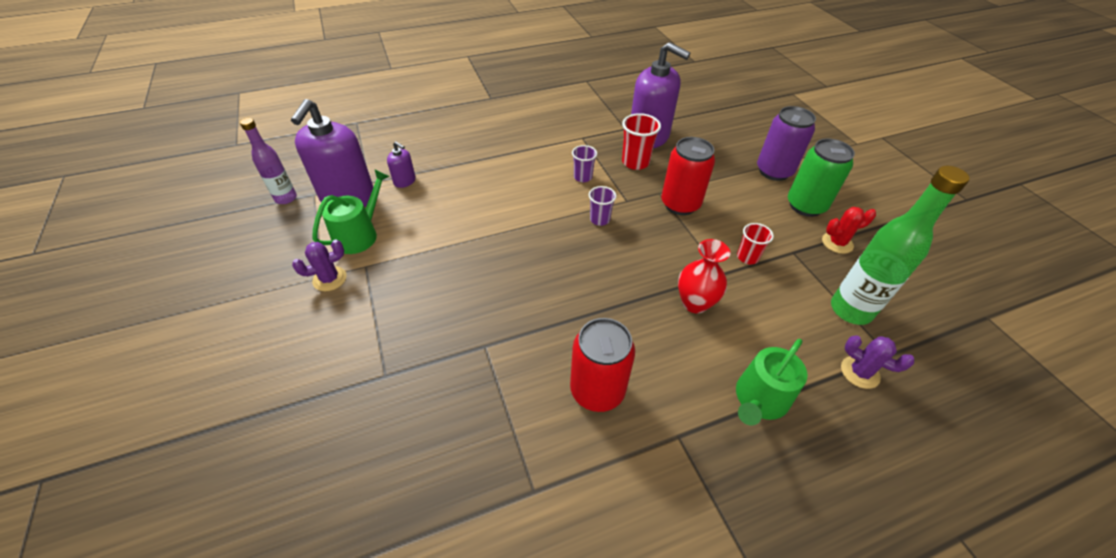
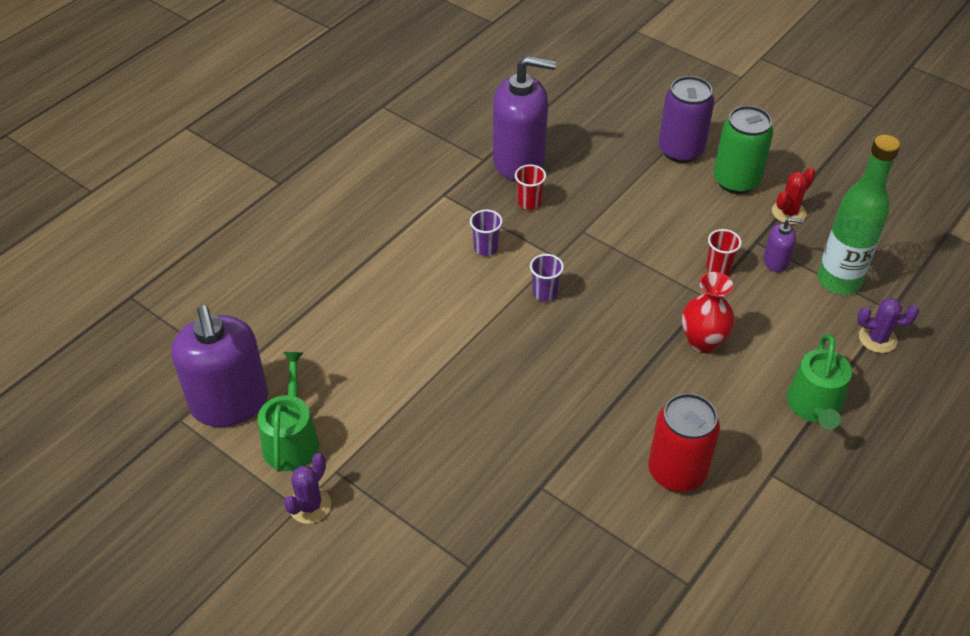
camera: 30 degrees left, 0 degrees up
(286, 198) = (149, 441): purple bottle -> none
(405, 181) = (280, 349): purple soap dispenser -> purple soap dispenser (775, 261)
(635, 162) = (529, 202): red cup -> red cup, size x0.65
(680, 204) = (614, 235): red can -> none

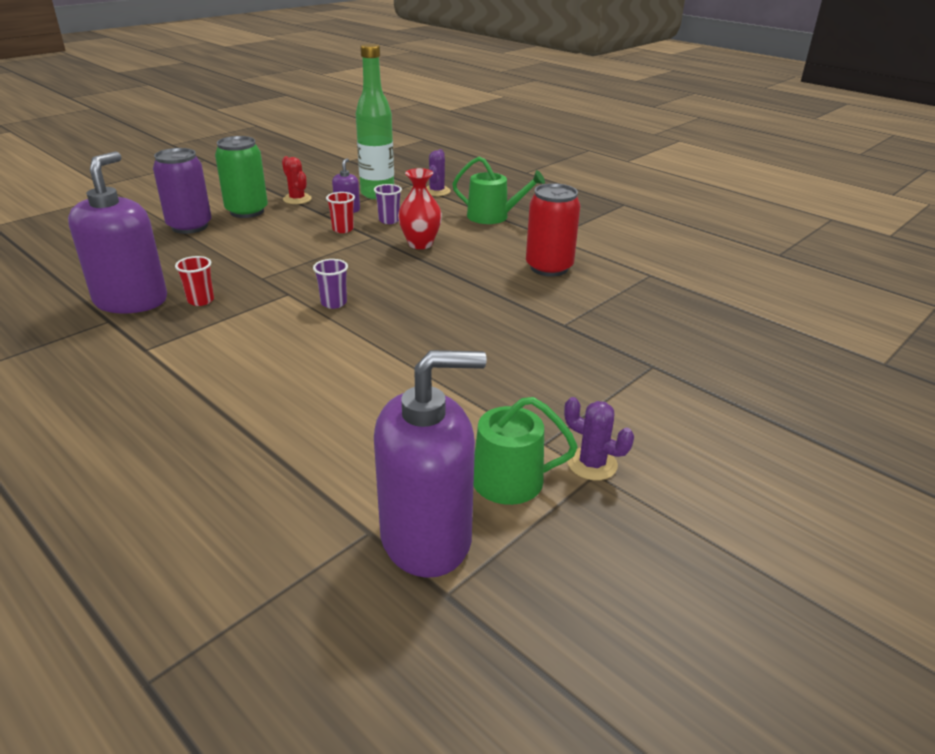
camera: 85 degrees left, 15 degrees down
(486, 248) = (252, 329): purple cup -> purple cup (389, 220)

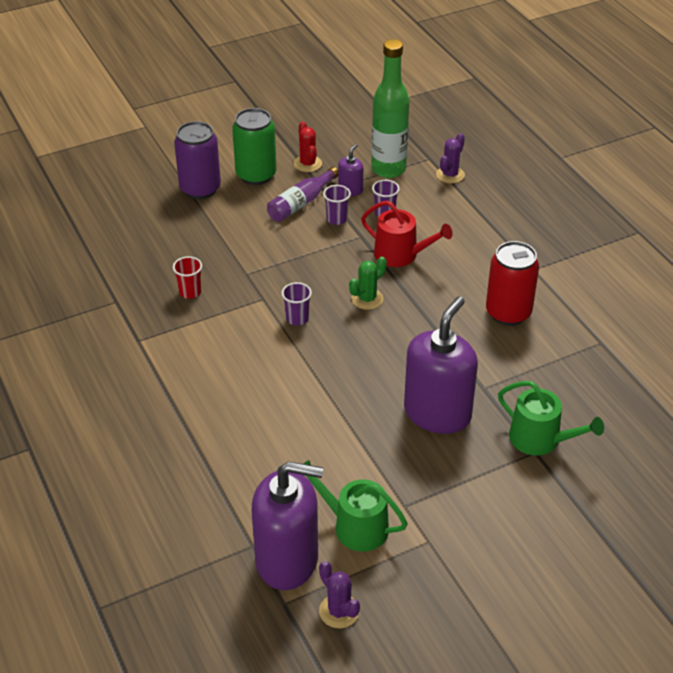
camera: 20 degrees right, 10 degrees up
(131, 300) = (136, 281): purple soap dispenser -> purple soap dispenser (437, 413)
(301, 223) = (301, 203): none -> purple bottle
(343, 229) = (336, 219): red cup -> purple cup
(402, 278) = (367, 299): none -> green cactus
(420, 244) = (401, 255): red vase -> red watering can
(493, 217) = (490, 227): green watering can -> green watering can (540, 439)
(592, 464) = (430, 533): purple cactus -> purple cactus (339, 611)

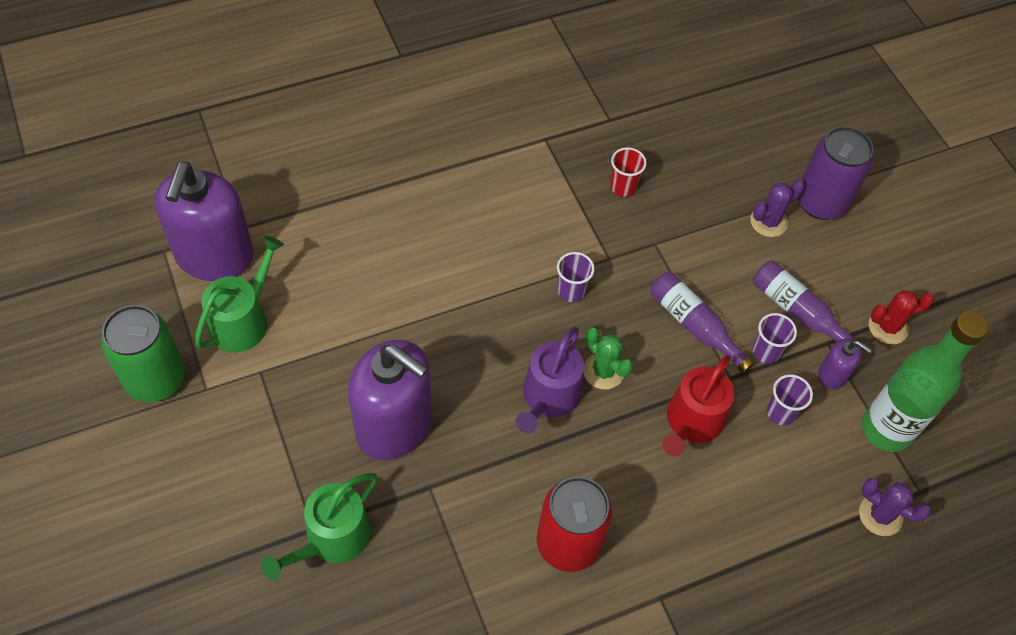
camera: 90 degrees right, 15 degrees up
(256, 175) = (856, 264): green can -> green can (155, 379)
(320, 253) = (694, 326): none -> purple bottle
(339, 611) = (141, 296): purple cactus -> purple cactus (768, 222)
(395, 327) = (548, 398): none -> purple watering can

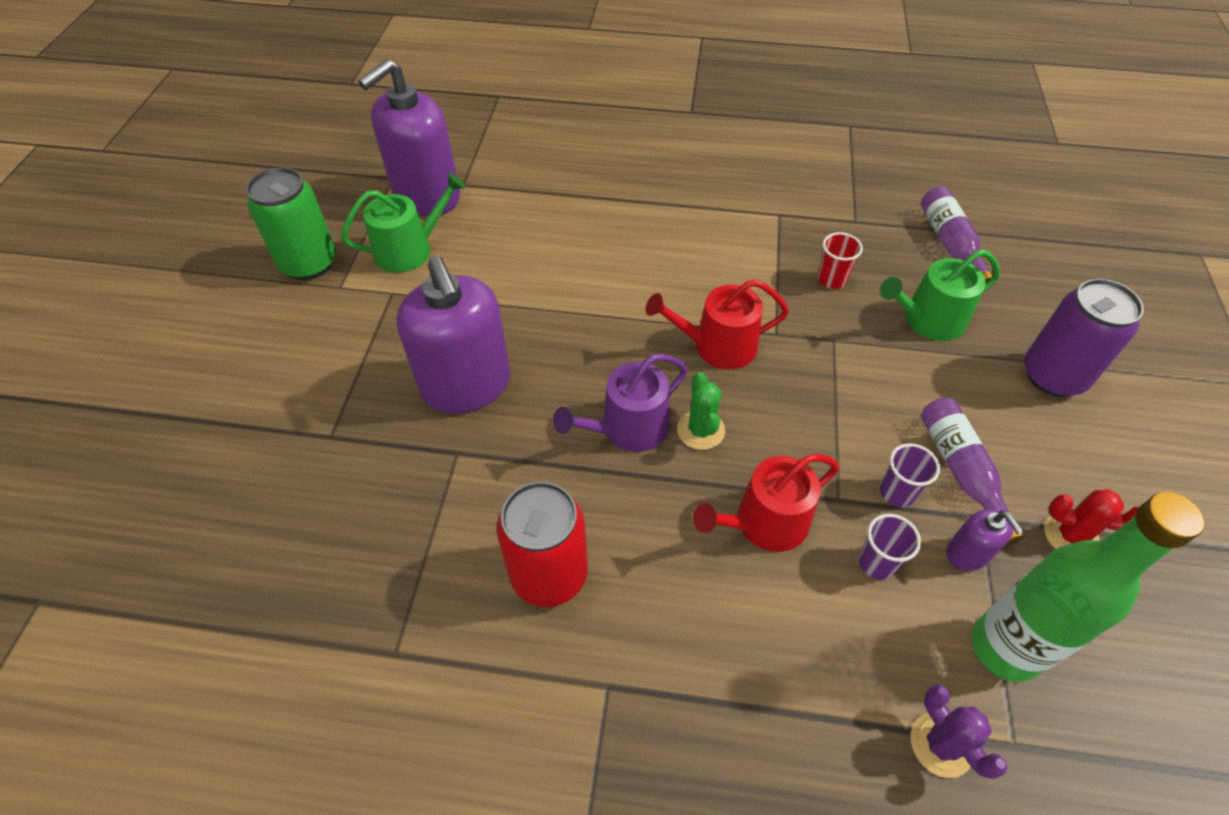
camera: 35 degrees right, 5 degrees down
(331, 539) = (338, 453): green watering can -> green watering can (927, 320)
(571, 291) = (717, 346): purple cup -> red watering can
(694, 326) = (828, 431): purple bottle -> purple bottle (950, 243)
(768, 222) = (977, 370): purple cactus -> none

